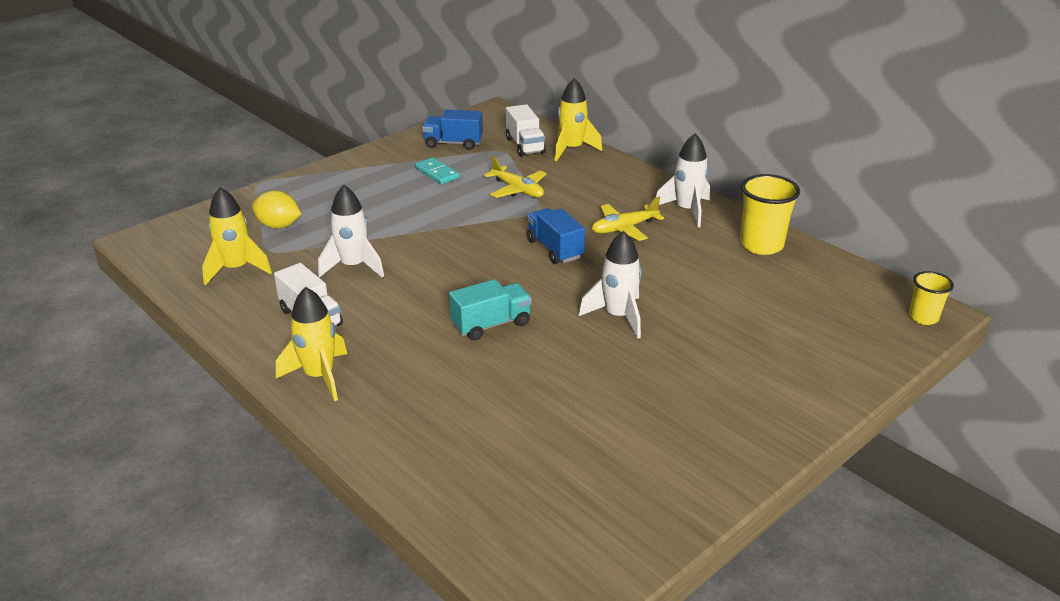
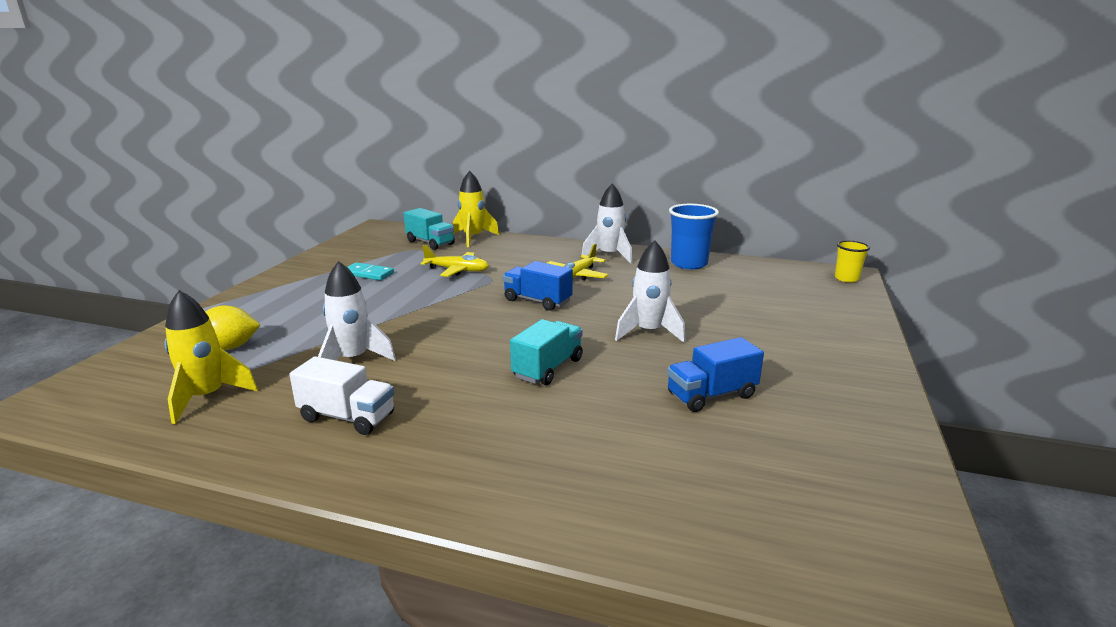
camera: 30 degrees left, 10 degrees down
(319, 376) = (414, 470): yellow rocket -> none
(453, 143) = (362, 252): blue truck -> blue truck (711, 395)
(525, 146) = (430, 243): white truck -> turquoise truck
(761, 245) = (689, 264): yellow cup -> blue cup

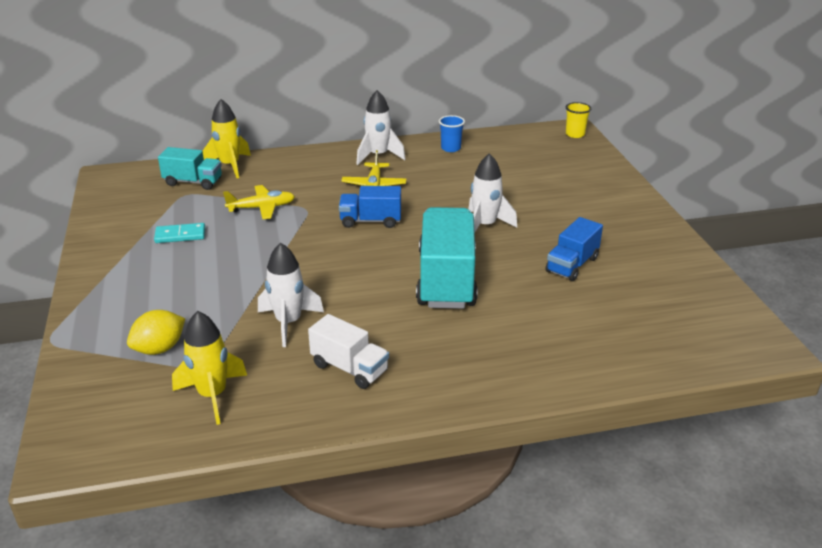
camera: 30 degrees left, 10 degrees up
(347, 417) = (349, 368): white truck -> white truck turned 45 degrees clockwise
(548, 368) = (446, 280): turquoise truck -> turquoise truck, size x1.79
(689, 264) = (451, 148): blue cup -> blue cup, size x0.60

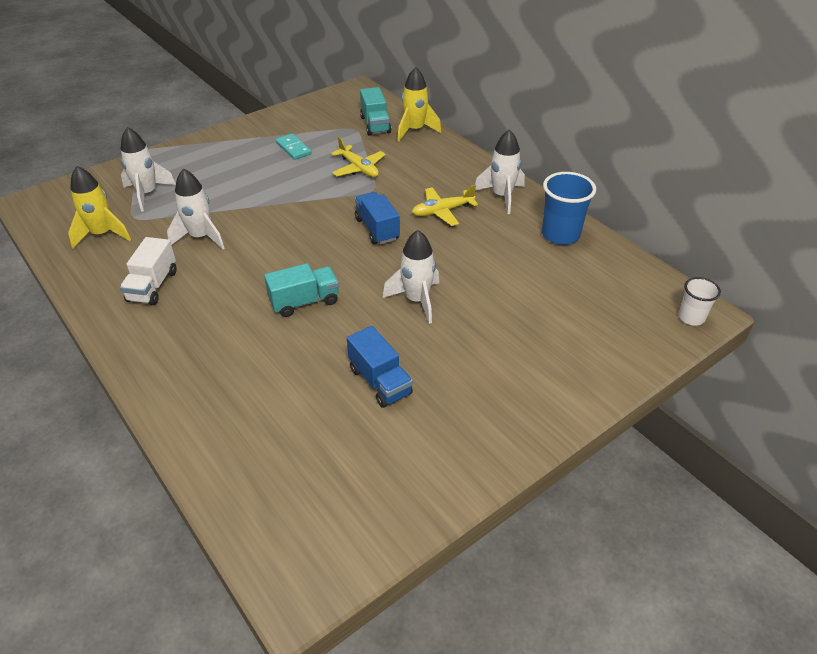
camera: 65 degrees right, 10 degrees up
(159, 348) = (147, 194): yellow lemon -> white rocket
(446, 280) = (304, 302): turquoise truck -> turquoise truck, size x0.56
(451, 148) = (560, 235): blue cup -> blue cup, size x1.67
(572, 265) = (380, 381): blue truck -> blue truck turned 135 degrees counterclockwise
(575, 134) = (691, 317): yellow cup -> white cup

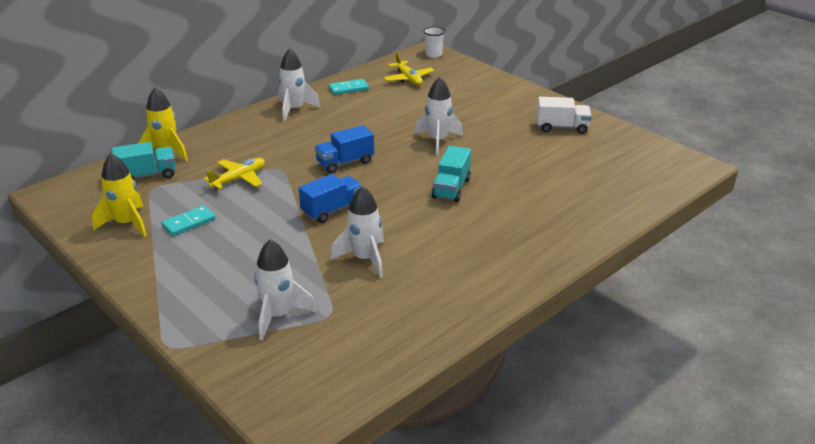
camera: 95 degrees left, 10 degrees down
(102, 234) = (364, 332): yellow rocket -> yellow rocket (127, 224)
(152, 286) = (448, 274): white truck -> white truck (562, 128)
(304, 302) = (451, 188): turquoise truck -> turquoise truck turned 135 degrees counterclockwise
(380, 381) = (527, 150): blue truck -> blue truck (332, 210)
(442, 211) = (317, 134): yellow plane -> yellow plane (408, 79)
(560, 235) = (348, 89): blue cup -> turquoise domino

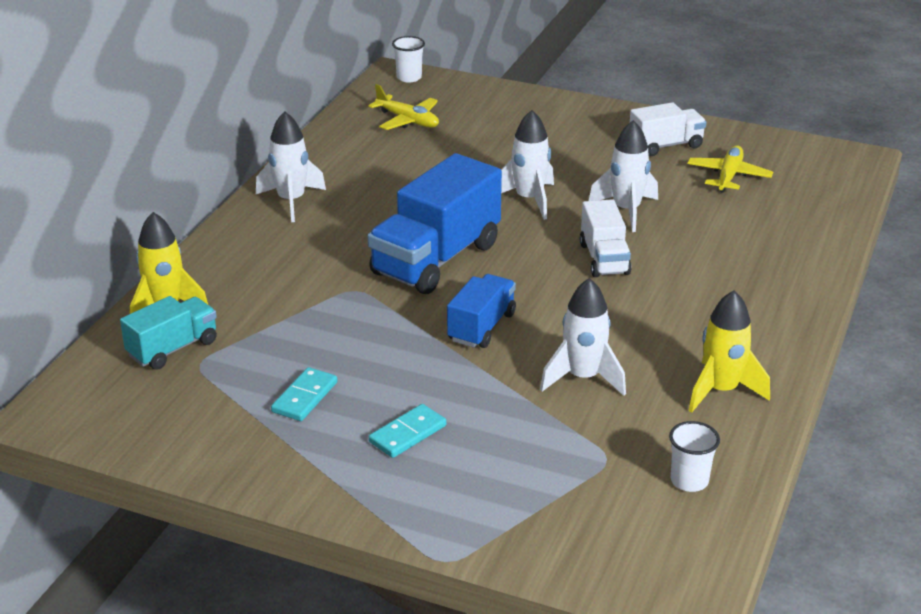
camera: 25 degrees left, 0 degrees up
(127, 224) = (216, 423): yellow rocket -> yellow rocket (721, 391)
(239, 179) = (312, 319): yellow plane -> yellow plane (728, 176)
(278, 315) = (546, 479): white rocket -> white rocket (626, 210)
(345, 162) = (436, 259): blue truck -> blue truck, size x1.79
(348, 89) = (338, 153): turquoise domino -> turquoise domino (408, 434)
(369, 347) = (689, 481): none -> white cup
(451, 188) = (604, 259): turquoise truck -> white truck

